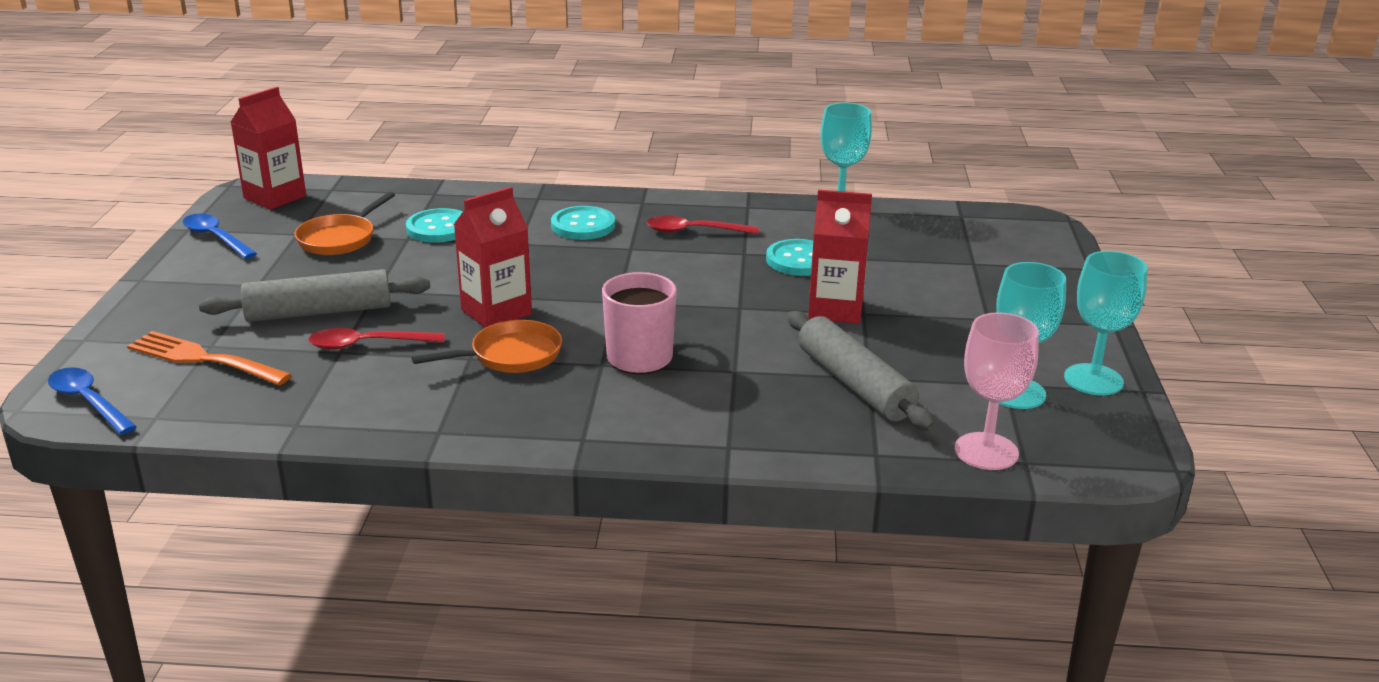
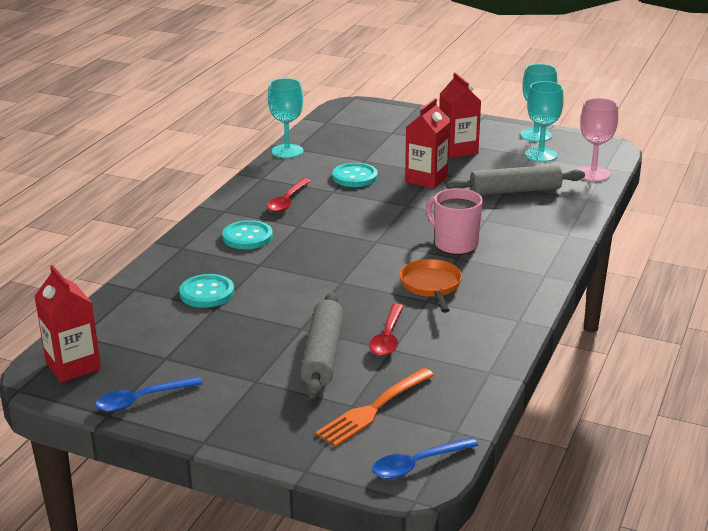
camera: 70 degrees left, 0 degrees up
(339, 239) = (193, 338): orange pan -> none
(496, 312) = (366, 284): red carton -> red carton (458, 150)

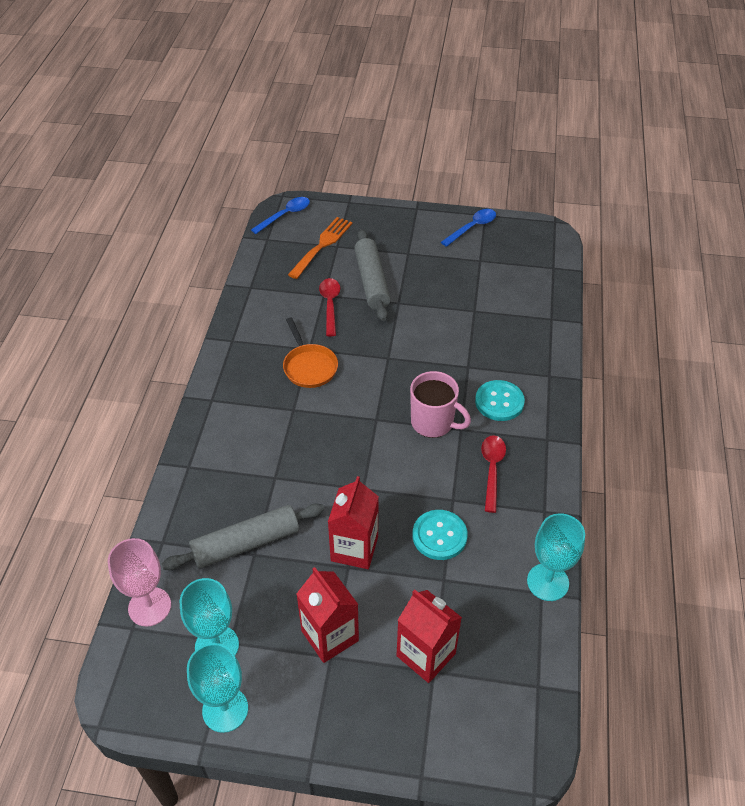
camera: 165 degrees right, 20 degrees up
(73, 366) = (536, 243): red carton -> red carton (426, 654)
(207, 293) = (491, 325): turquoise button -> none
(454, 244) = (299, 429): pink mug -> pink mug (433, 423)

